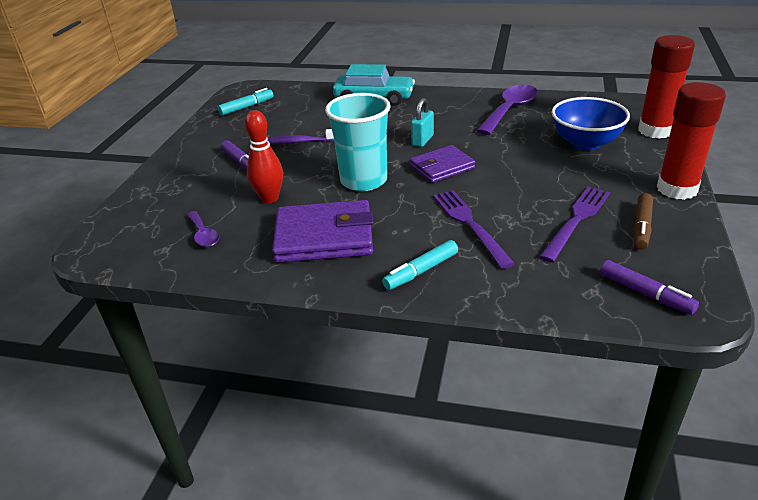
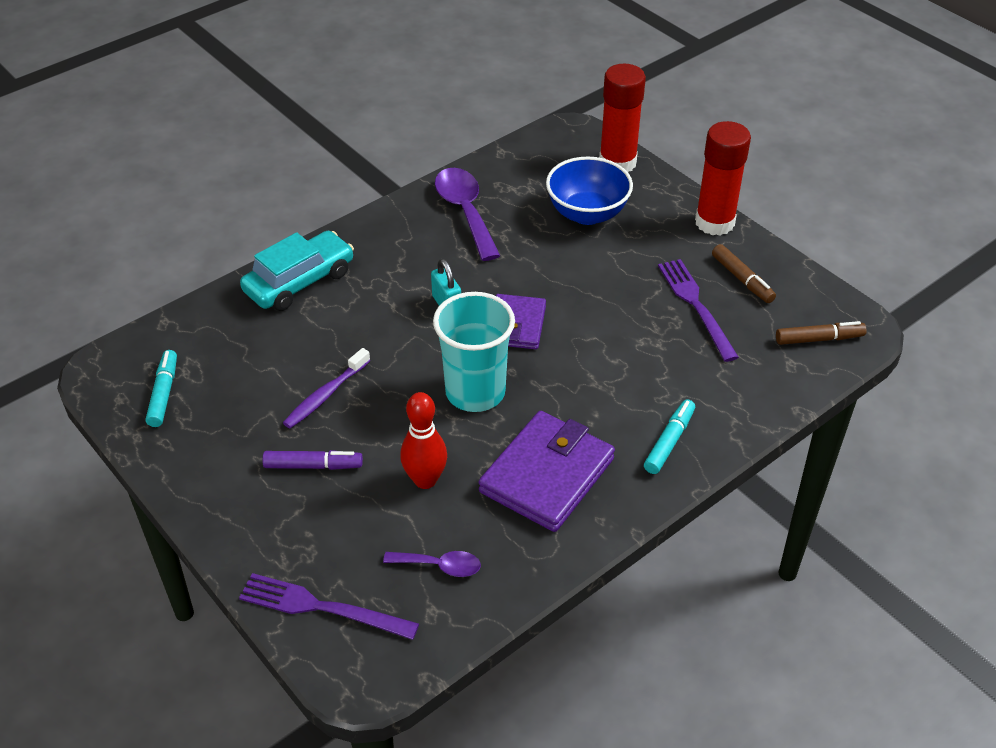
camera: 55 degrees left, 10 degrees up
(421, 271) = (669, 441): turquoise marker -> turquoise marker turned 150 degrees counterclockwise
(470, 225) = (634, 369): purple fork -> purple fork (322, 607)
(645, 293) = (819, 339): purple marker -> brown marker

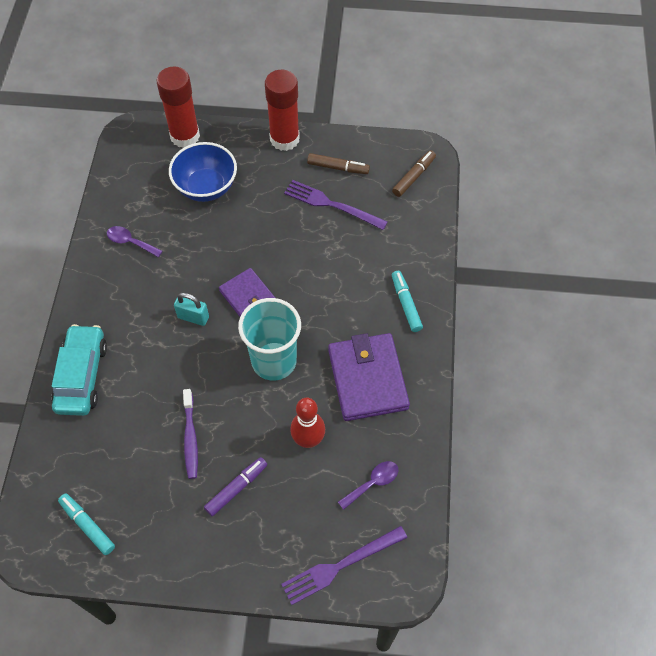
camera: 45 degrees left, 15 degrees up
(465, 211) = (130, 242): purple spoon -> purple spoon, size x0.55

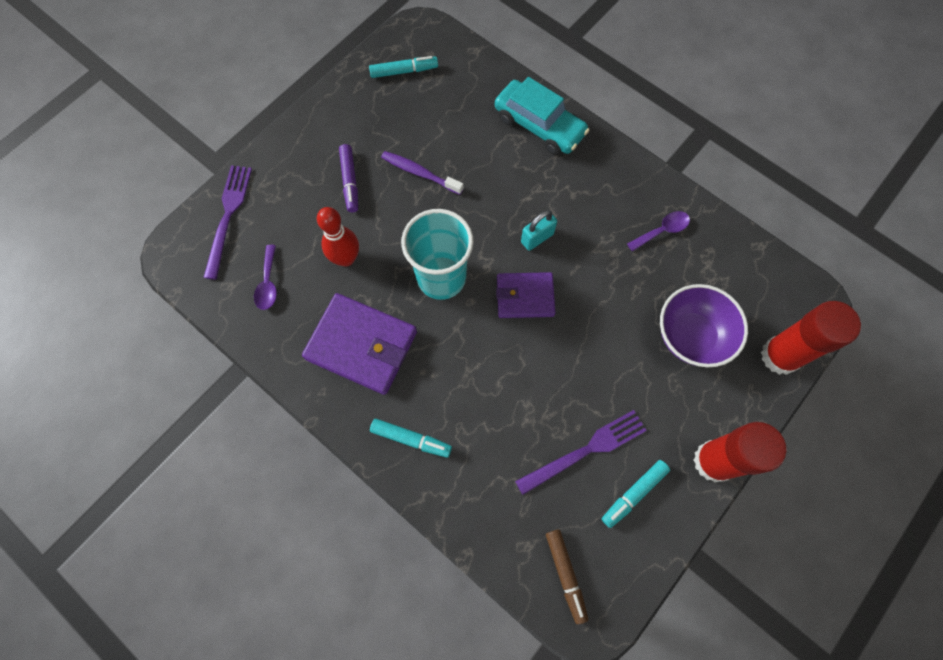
camera: 125 degrees right, 10 degrees up
(206, 187) = (690, 336): blue bowl -> purple bowl
(338, 168) = (633, 494): brown marker -> turquoise marker

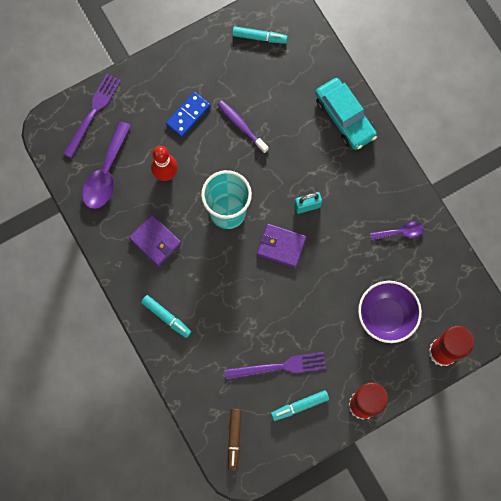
camera: 20 degrees right, 5 degrees up
(268, 283) = (106, 173): purple spoon -> purple spoon, size x1.82
(350, 181) = (188, 115): purple marker -> blue domino
(361, 345) = (155, 241): purple wallet -> purple wallet, size x0.63

